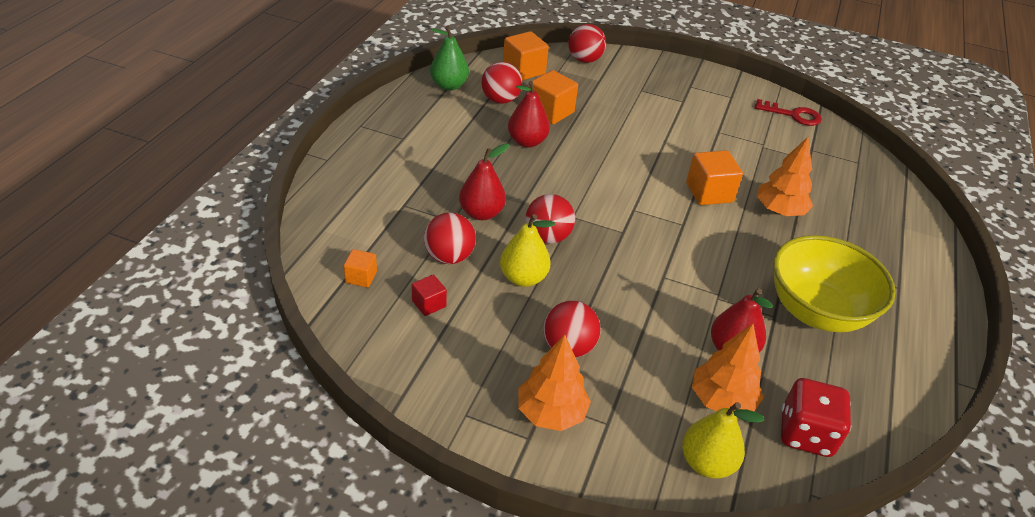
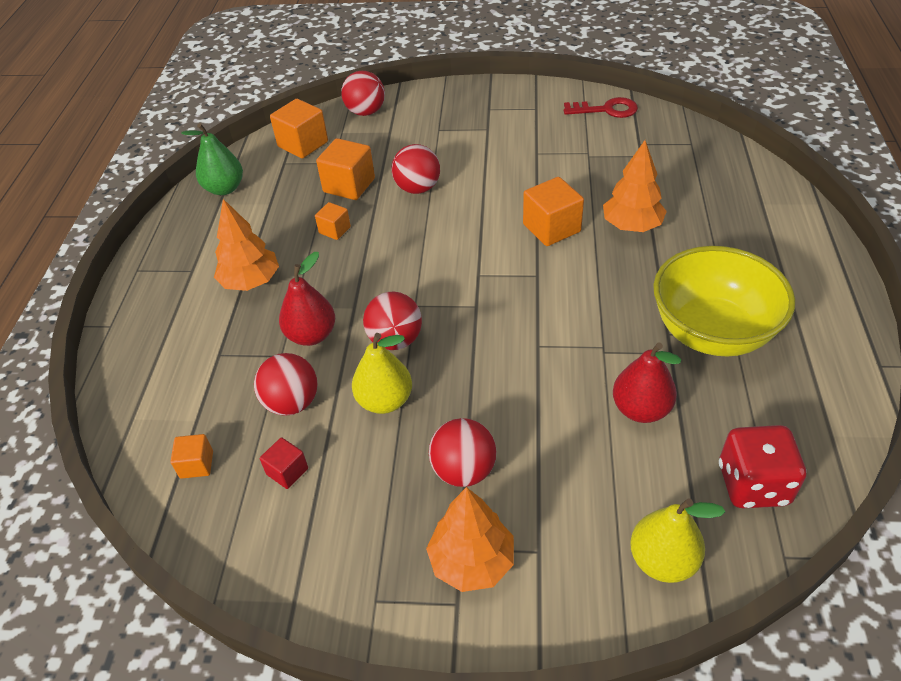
camera: 10 degrees left, 5 degrees up
(500, 100) = (288, 188): red ball -> red ball (417, 188)
(527, 142) = (334, 230): red pear -> orange cube
(721, 400) = (651, 476): orange tree -> orange tree (251, 282)

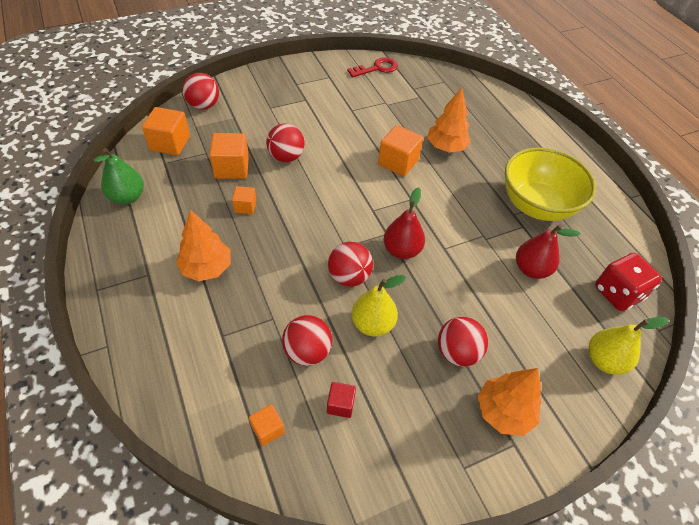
camera: 35 degrees left, 5 degrees up
(311, 335) = (285, 294): red pear -> red pear (401, 250)

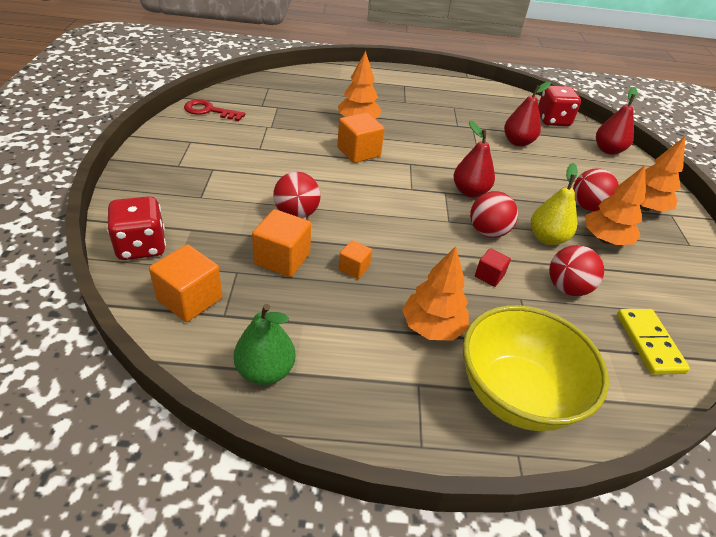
camera: 65 degrees left, 10 degrees down
(203, 105) = (141, 246): red ball -> red dice
(267, 429) = (649, 343): orange cube -> yellow domino
(340, 404) = (627, 287): red cube -> red cube (489, 276)
(377, 68) = (209, 111): red key -> red key turned 75 degrees counterclockwise
(408, 376) = (605, 239): none -> orange tree
(536, 205) = (454, 113): yellow bowl -> yellow bowl (516, 395)
(604, 360) = (608, 150): yellow pear -> red pear

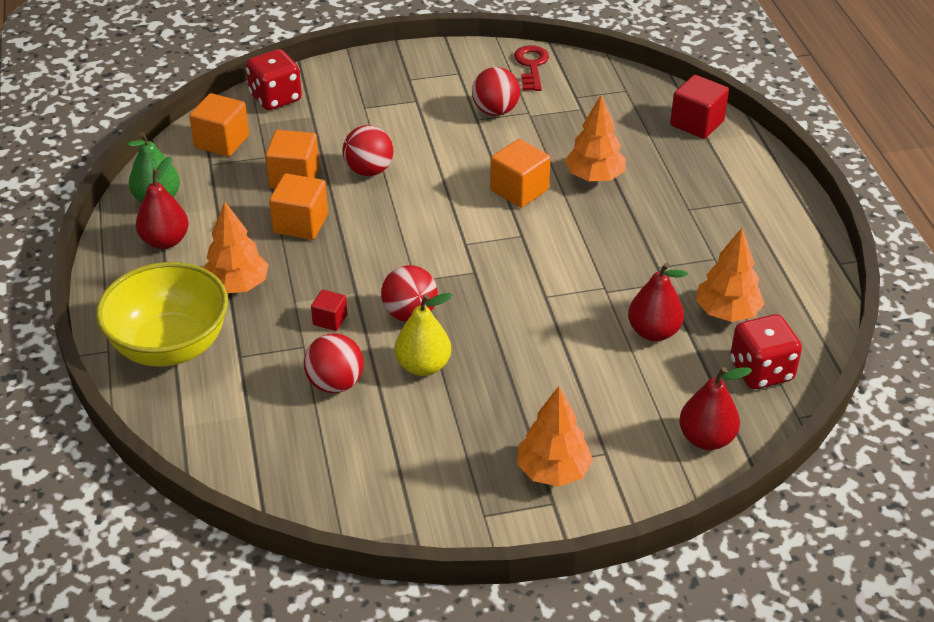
camera: 80 degrees right, 0 degrees up
(321, 77) = (697, 123): none -> red cube
(354, 268) = (300, 223): orange cube -> orange cube, size x1.77
(469, 192) = (487, 292): red pear -> red pear (165, 241)
(587, 207) = (518, 407): red ball -> red ball (495, 111)
(605, 239) = (449, 422): orange tree -> orange tree (727, 312)
(649, 343) = (269, 450): yellow domino -> none

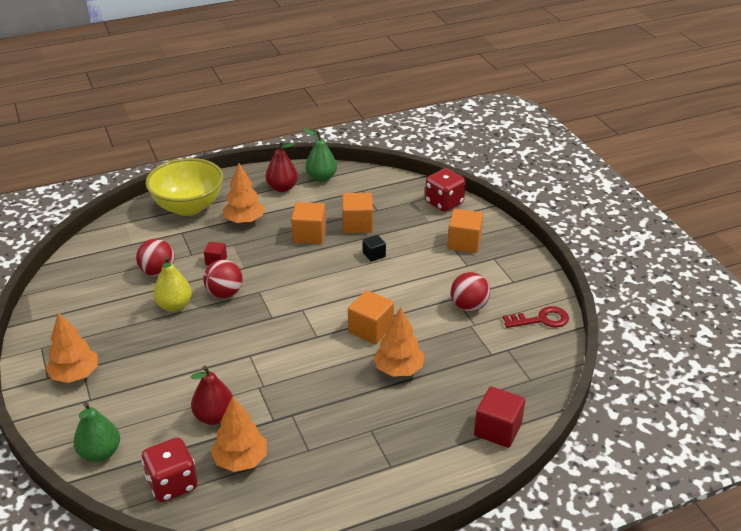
camera: 80 degrees right, 5 degrees down
(222, 141) = (387, 190): orange cube -> orange cube (464, 243)
(369, 170) = (374, 255): red ball -> black cube
(706, 438) = (100, 453): red pear -> green pear

